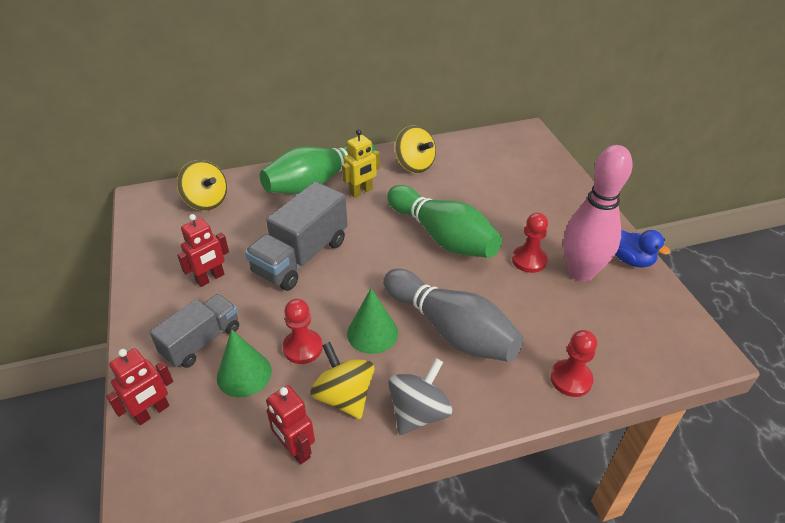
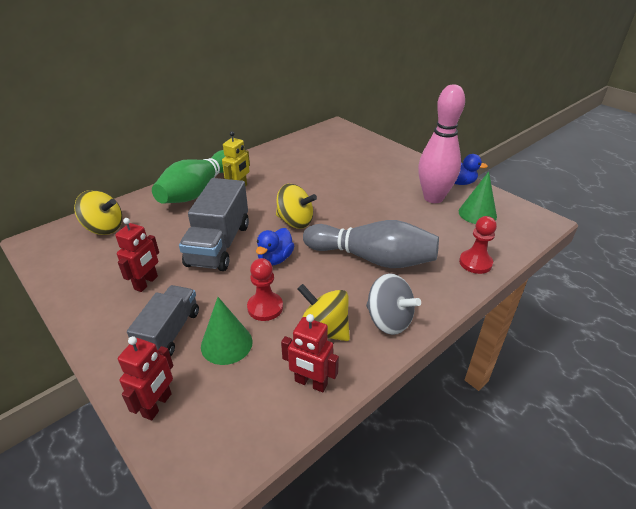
camera: 25 degrees left, 5 degrees down
(347, 293) = (275, 259): none -> blue duck
(372, 333) = (315, 279): green cone -> green cone (477, 213)
(414, 165) = (269, 162): yellow spinning top -> yellow spinning top (295, 221)
(418, 412) = (388, 320): grey spinning top -> grey spinning top turned 120 degrees clockwise
(442, 237) = (323, 202): green bowling pin -> none
(529, 260) = (394, 200): red pawn -> none

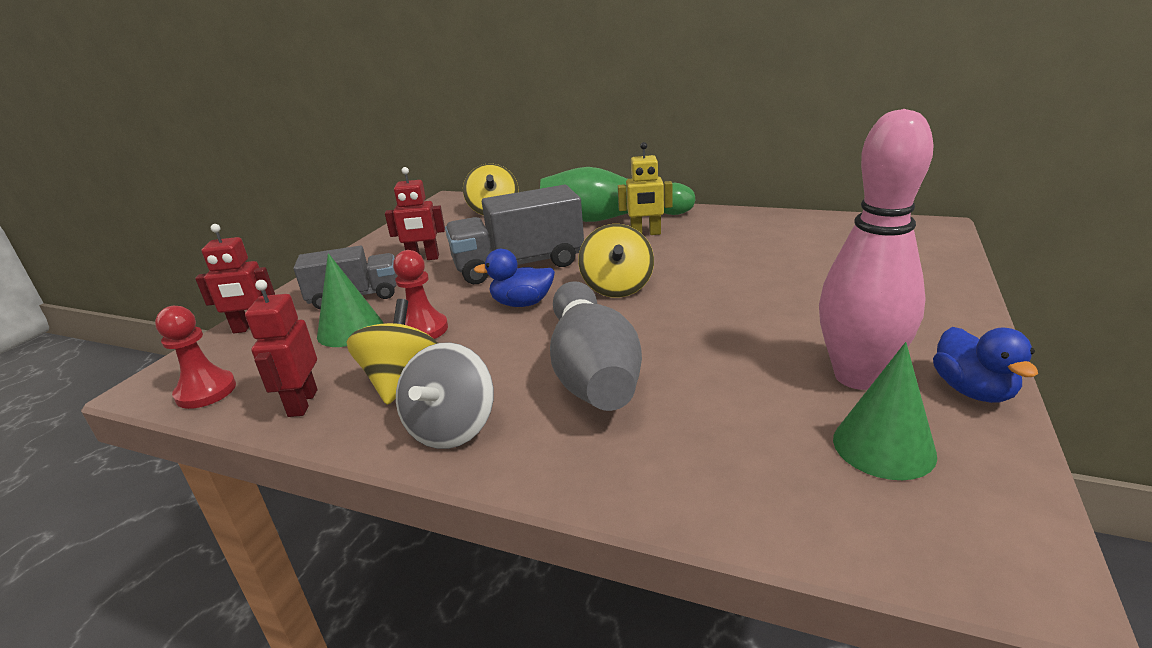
camera: 65 degrees right, 10 degrees down
(475, 263) = (692, 486): red pawn -> red pawn (206, 391)

